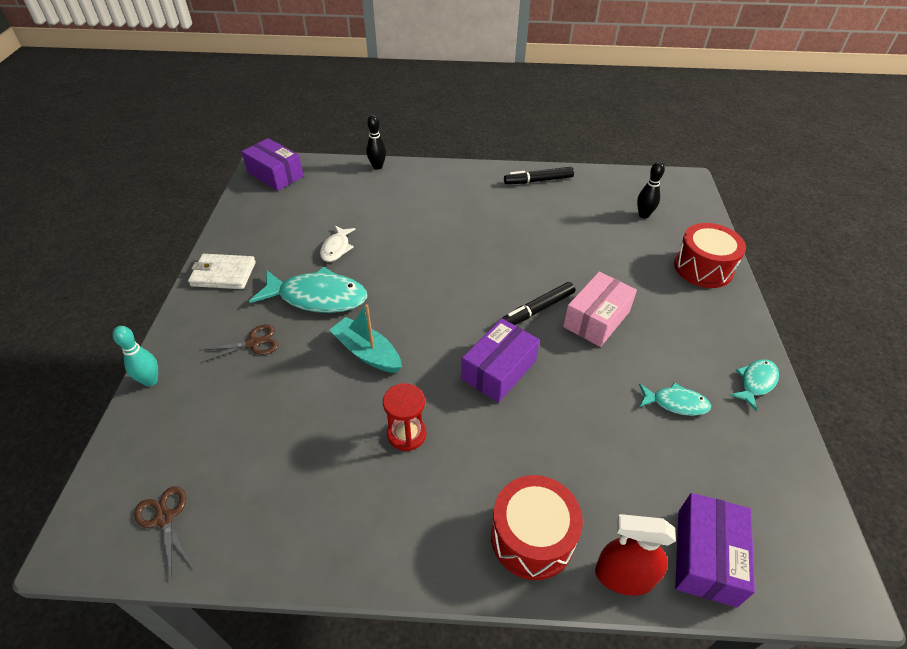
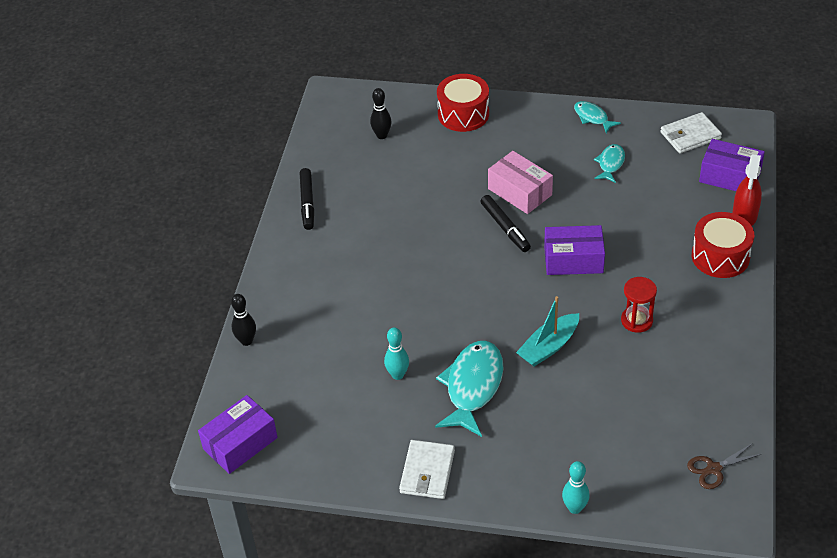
camera: 80 degrees left, 0 degrees up
(253, 343) = (531, 433): brown scissors -> none
(336, 248) = (397, 375): white fish -> turquoise bowling pin
(499, 370) = (573, 260): purple box -> purple box turned 45 degrees counterclockwise
(775, 501) = (690, 135): none -> white wallet

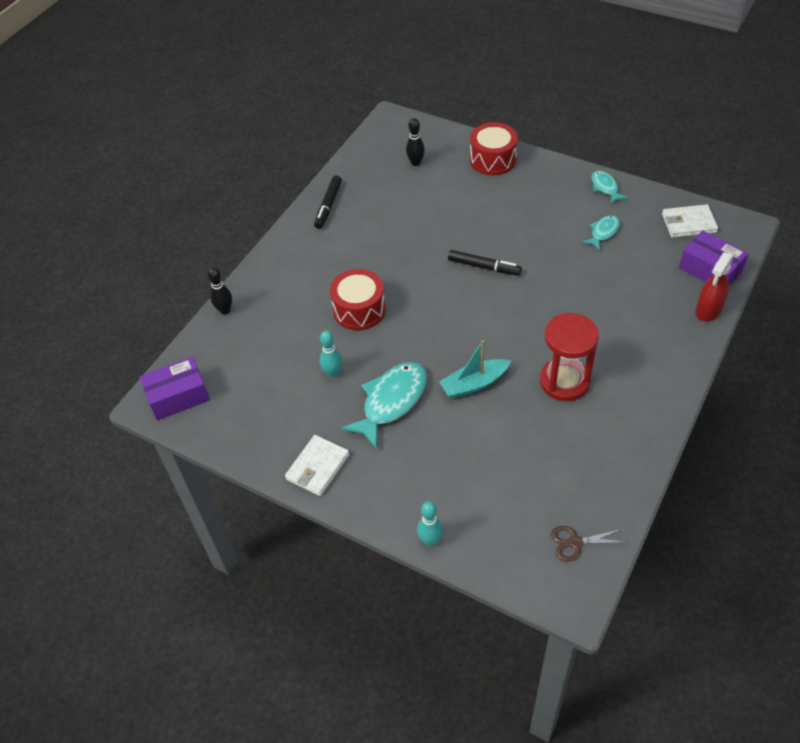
camera: 20 degrees right, 5 degrees up
(505, 228) = (484, 267): black marker -> black marker turned 60 degrees counterclockwise
(520, 192) = (511, 238): pink box -> none
(573, 260) = (531, 310): purple box -> none
(636, 320) = (564, 381): red hourglass -> red hourglass, size x1.65
(720, 256) = (669, 342): red drum -> red drum (359, 310)

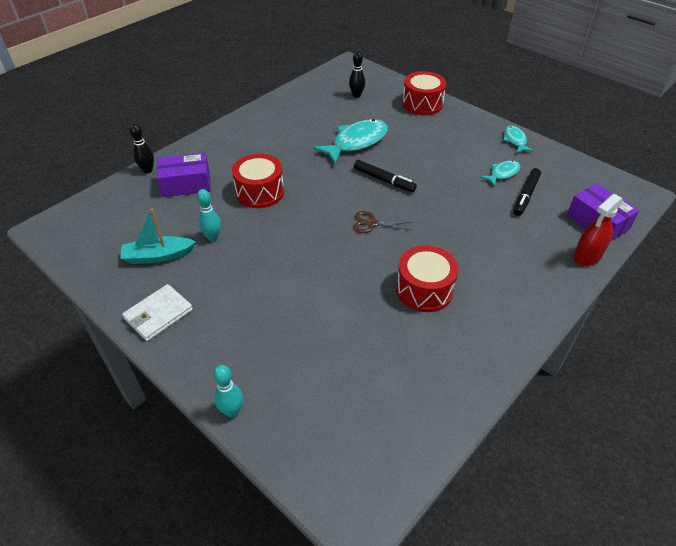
camera: 10 degrees right, 5 degrees down
(178, 396) = (71, 228): purple box -> purple box (186, 184)
(328, 206) = (271, 112): black marker -> black marker (525, 196)
(391, 401) = (253, 272): turquoise fish -> turquoise fish (356, 142)
(474, 384) = (336, 273): turquoise boat -> turquoise boat (158, 256)
(564, 381) = (424, 289): red hourglass -> red drum
(575, 543) = (381, 452): brown scissors -> brown scissors (372, 223)
(688, 223) = (585, 181): white wallet -> none

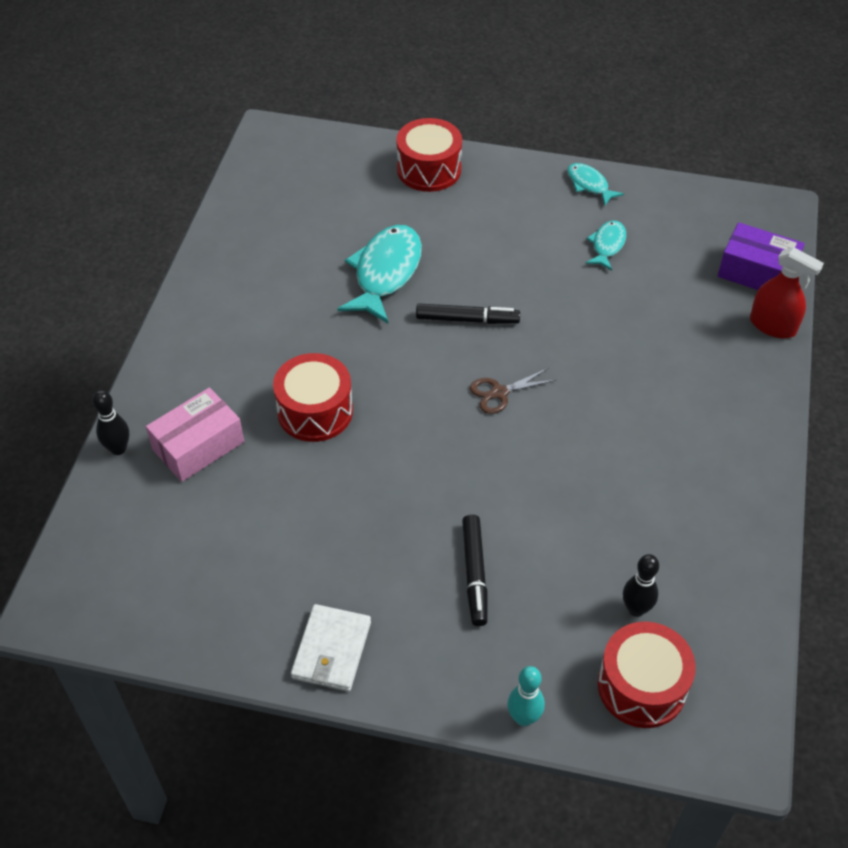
camera: 30 degrees left, 5 degrees up
(158, 256) = (257, 572): turquoise boat -> none
(186, 184) = (198, 446): purple box -> pink box
(212, 237) = (308, 509): turquoise bowling pin -> none
(356, 95) = (325, 190): black bowling pin -> black bowling pin (636, 609)
(424, 289) = (626, 456): red drum -> red drum (641, 686)
(525, 196) = (655, 268): black marker -> black marker (474, 574)
(587, 256) = (772, 325): red spray bottle -> red spray bottle turned 75 degrees counterclockwise

